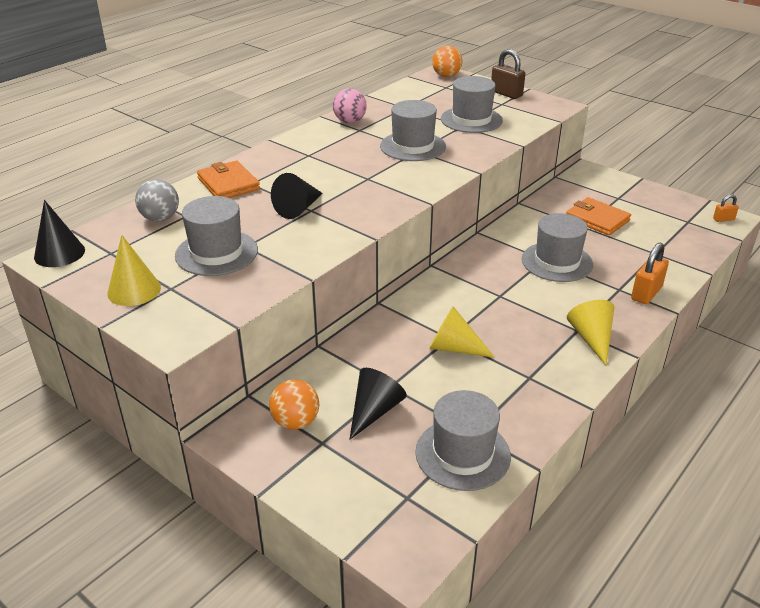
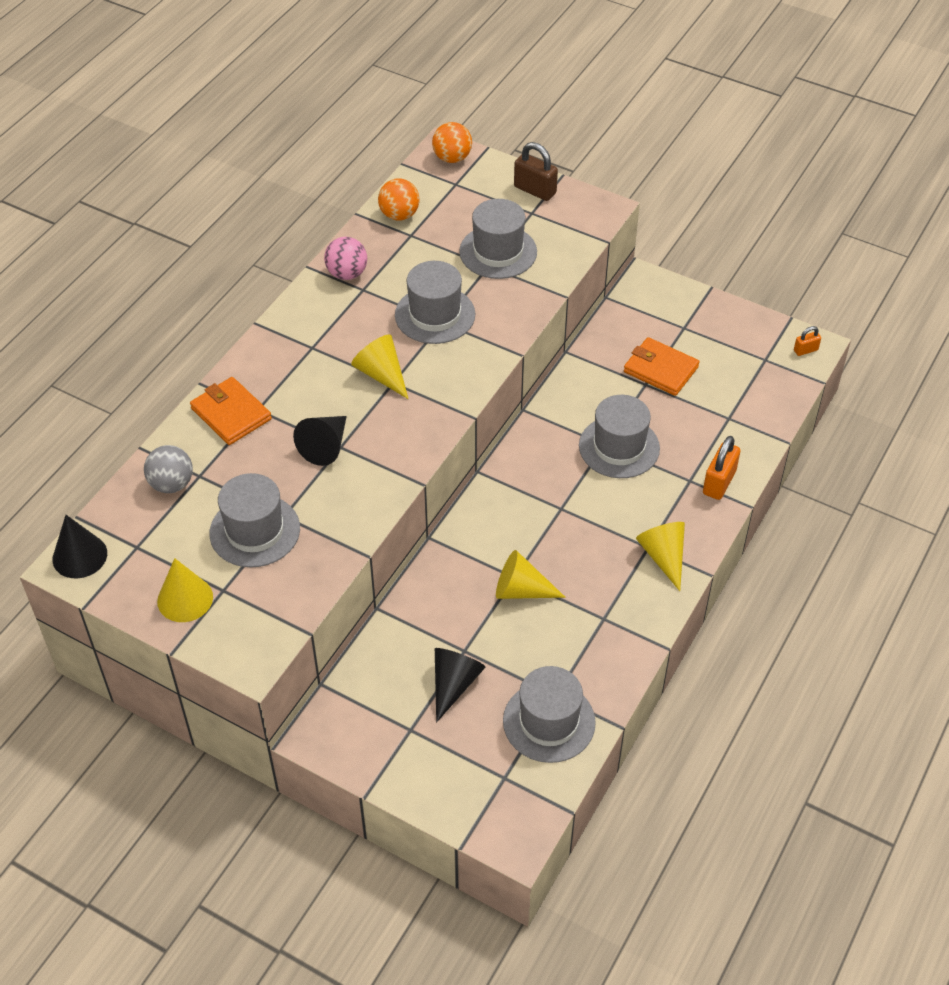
camera: 10 degrees left, 15 degrees up
(295, 422) = (378, 709): orange ball -> orange ball (399, 215)
(360, 173) = (382, 374): none -> yellow cone

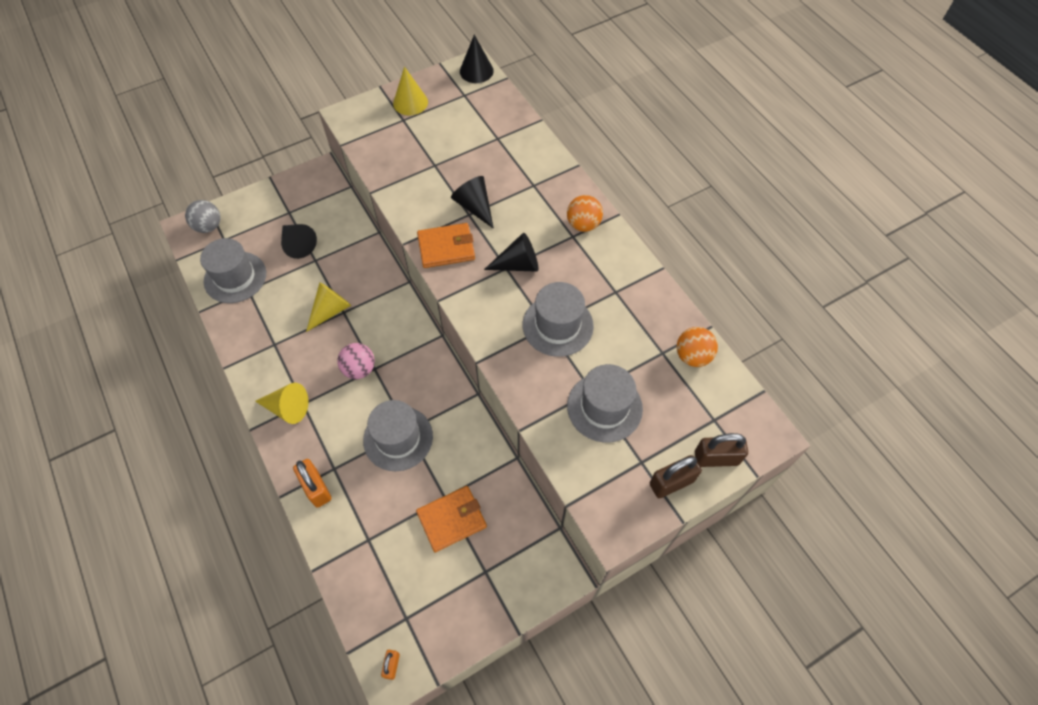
camera: 120 degrees right, 10 degrees up
(172, 484) = (500, 124): grey ball -> grey ball (209, 226)
(231, 414) = (538, 170): orange wallet -> orange wallet (446, 247)
(255, 531) = (434, 148): grey hat -> none
(347, 274) = (639, 289): pink ball -> pink ball (359, 369)
(382, 374) = (518, 264): yellow cone -> black cone
(452, 158) = (753, 435): orange ball -> orange ball (583, 224)
(491, 172) = (716, 458): none -> brown padlock

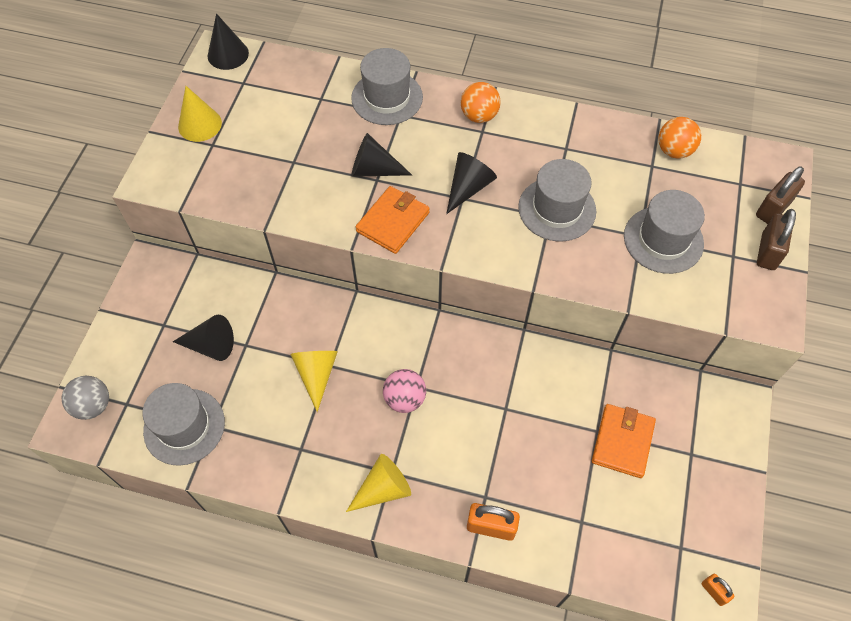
camera: 45 degrees left, 0 degrees up
(398, 438) = (506, 422): grey hat -> grey hat (387, 98)

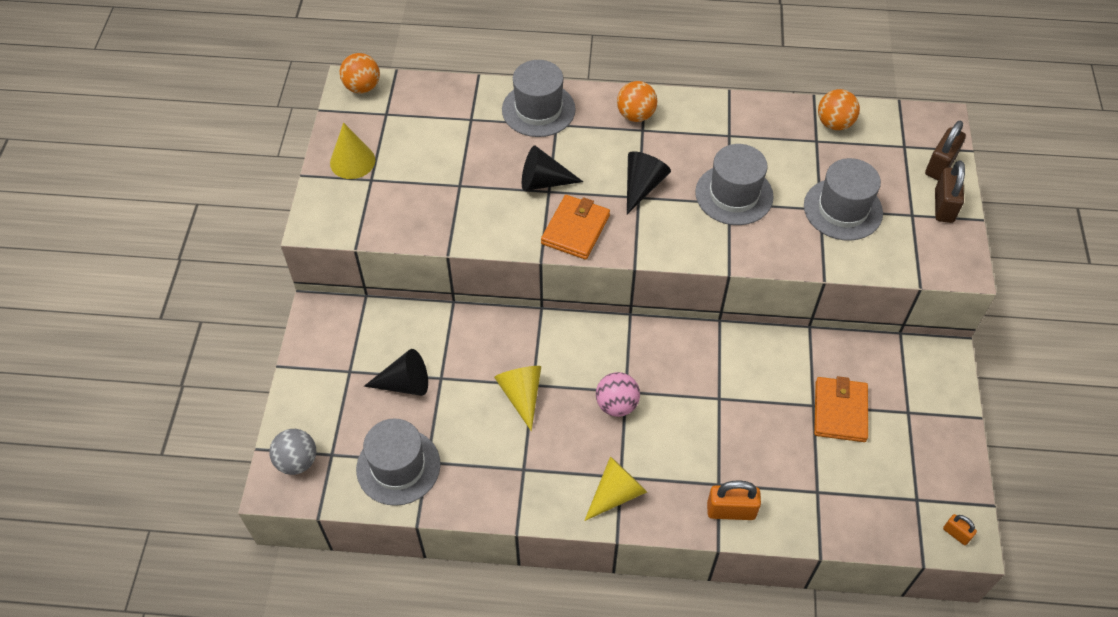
camera: 10 degrees left, 5 degrees down
(228, 54) = (362, 87): black cone -> orange ball

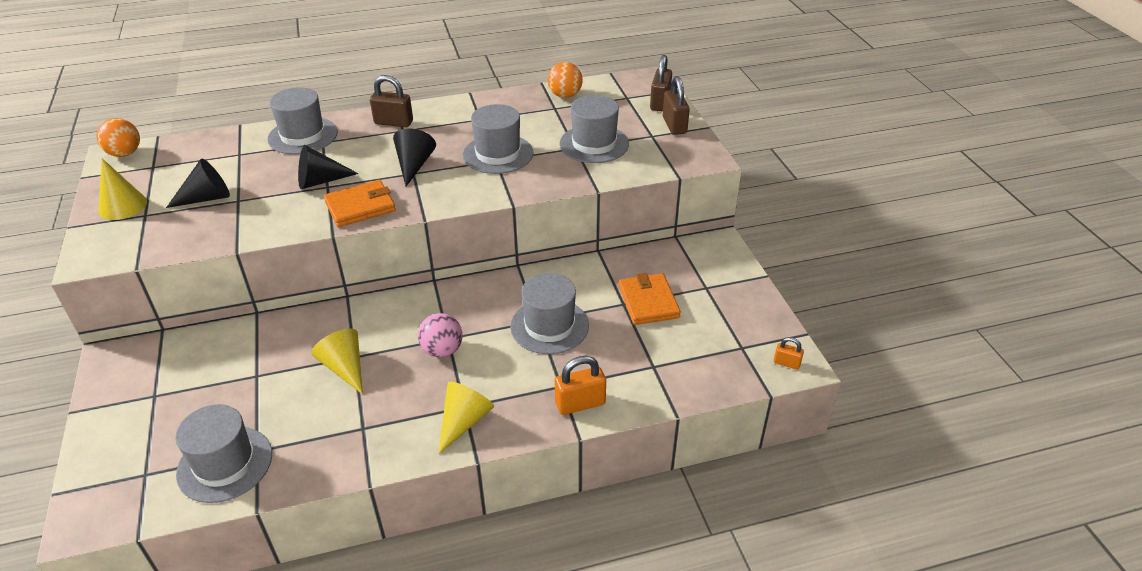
camera: 20 degrees left, 15 degrees down
(297, 461) = (105, 492): grey ball -> none
(404, 384) = (218, 390): black cone -> black cone (206, 198)
(575, 229) = (360, 207): orange wallet -> orange wallet turned 60 degrees clockwise
(636, 115) = (393, 122): orange ball -> brown padlock
(729, 409) = (549, 326): none -> grey hat

